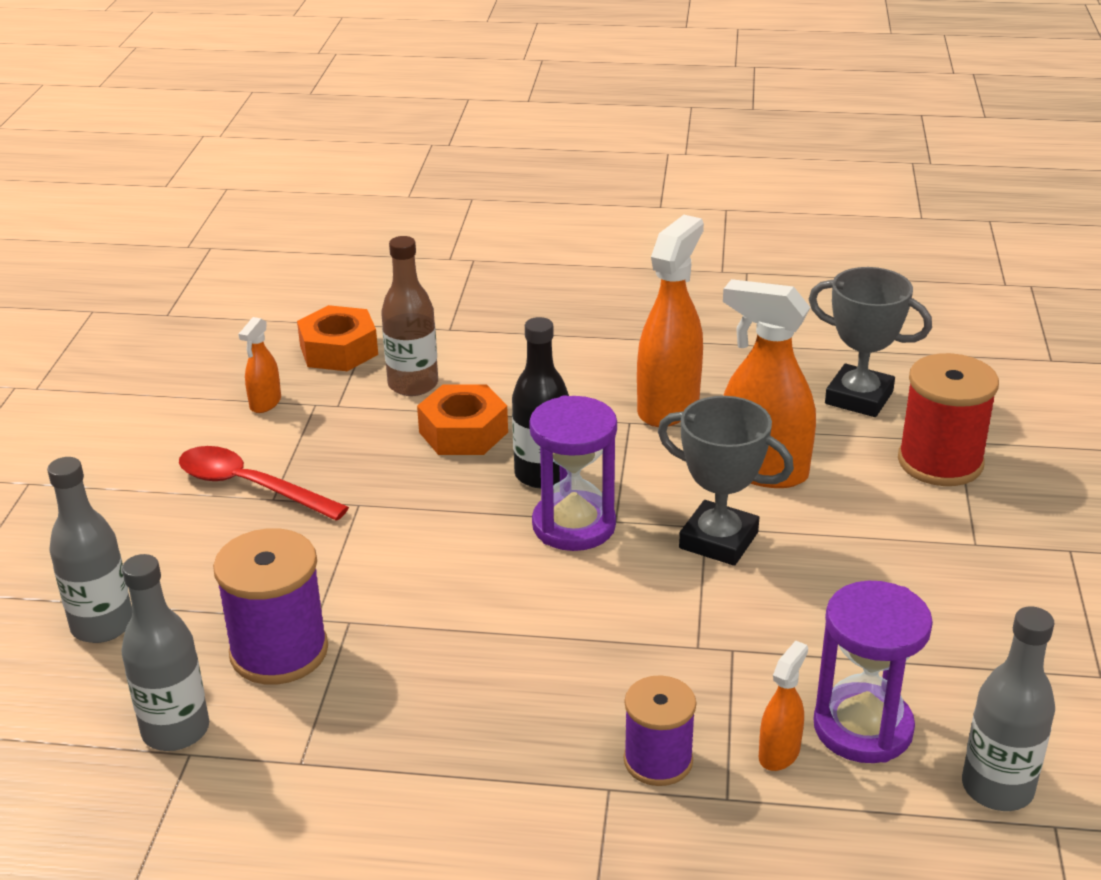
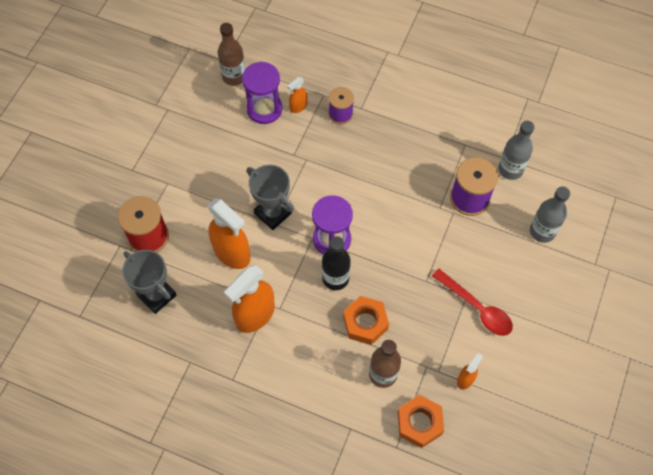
camera: 165 degrees left, 30 degrees up
(997, 788) = (234, 77): grey bottle -> brown bottle

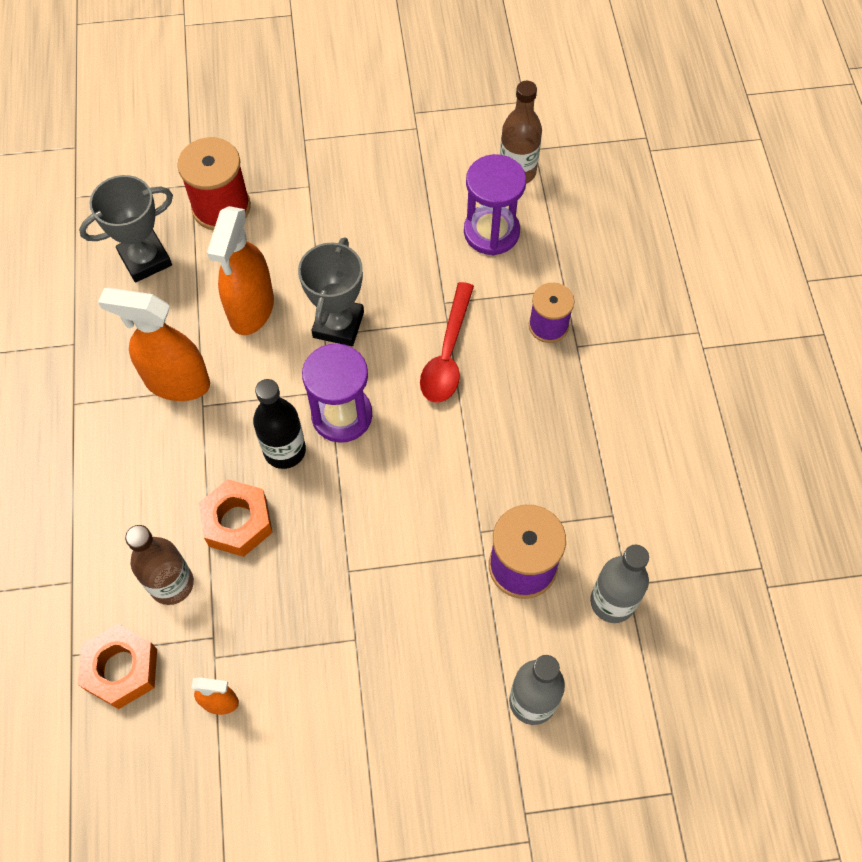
camera: 60 degrees right, 0 degrees up
(157, 295) = (145, 259): grey trophy -> grey trophy turned 45 degrees clockwise
(298, 106) = (523, 269): orange spray bottle -> none
(477, 308) = (344, 663): red spoon -> red spoon (447, 354)

